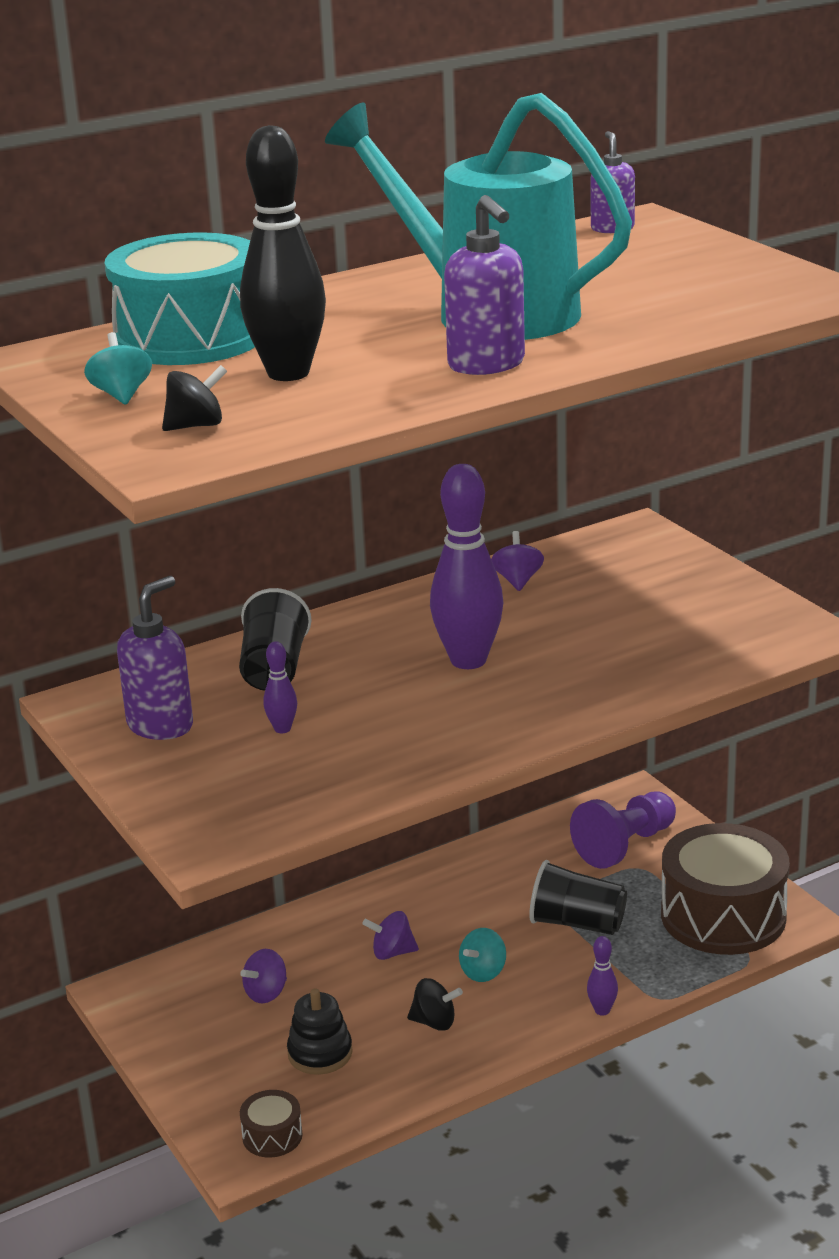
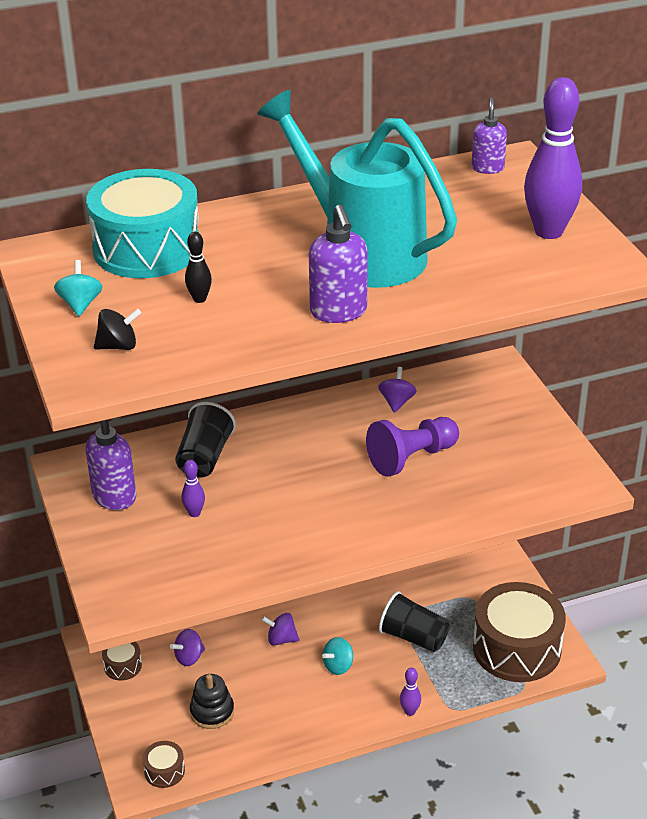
camera: 10 degrees right, 10 degrees up
(172, 1017) = (123, 666): none -> brown drum
(288, 373) = (199, 299): black bowling pin -> black bowling pin, size x0.44
(434, 1022) = (294, 701): black spinning top -> none
(468, 660) = (339, 471): purple bowling pin -> purple bowling pin (548, 231)
(625, 846) = (466, 577): purple pawn -> purple pawn (412, 458)

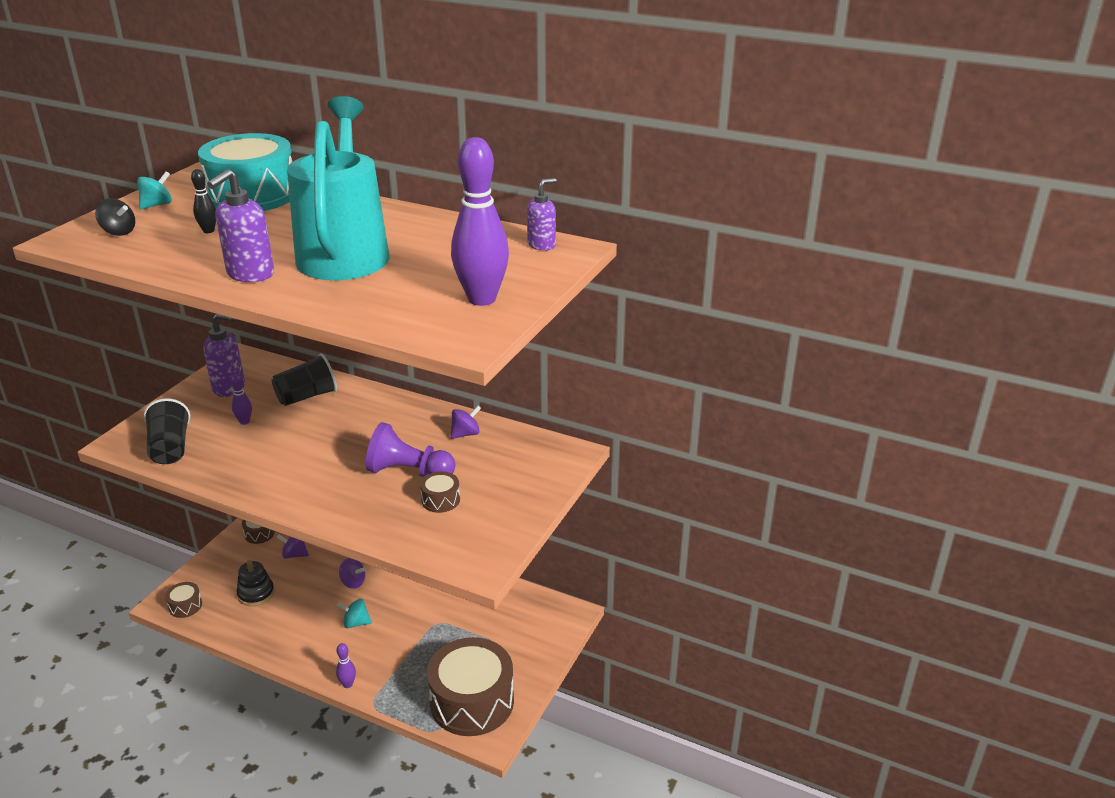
camera: 45 degrees right, 5 degrees down
(281, 639) = (353, 582): purple spinning top -> purple spinning top turned 150 degrees clockwise
(413, 637) = (423, 641): black cup -> black cup (170, 448)
(475, 461) = (440, 500): none -> brown drum

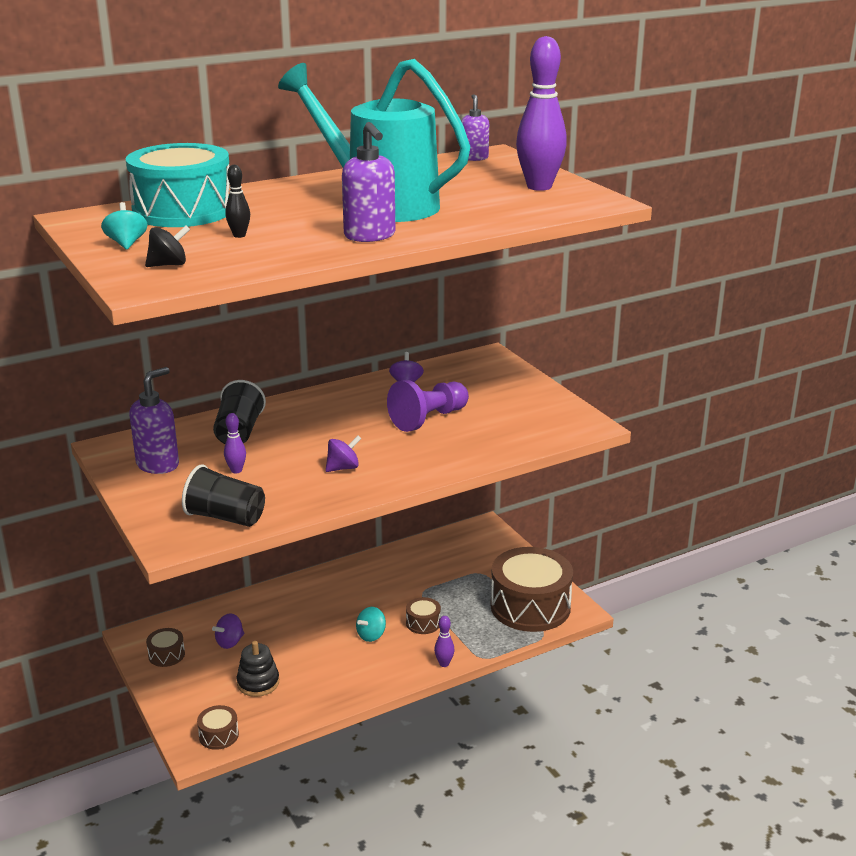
camera: 55 degrees left, 5 degrees down
(353, 582) = (314, 620): purple spinning top -> purple spinning top (343, 468)
(440, 500) = (485, 417): brown drum -> brown drum (423, 623)

